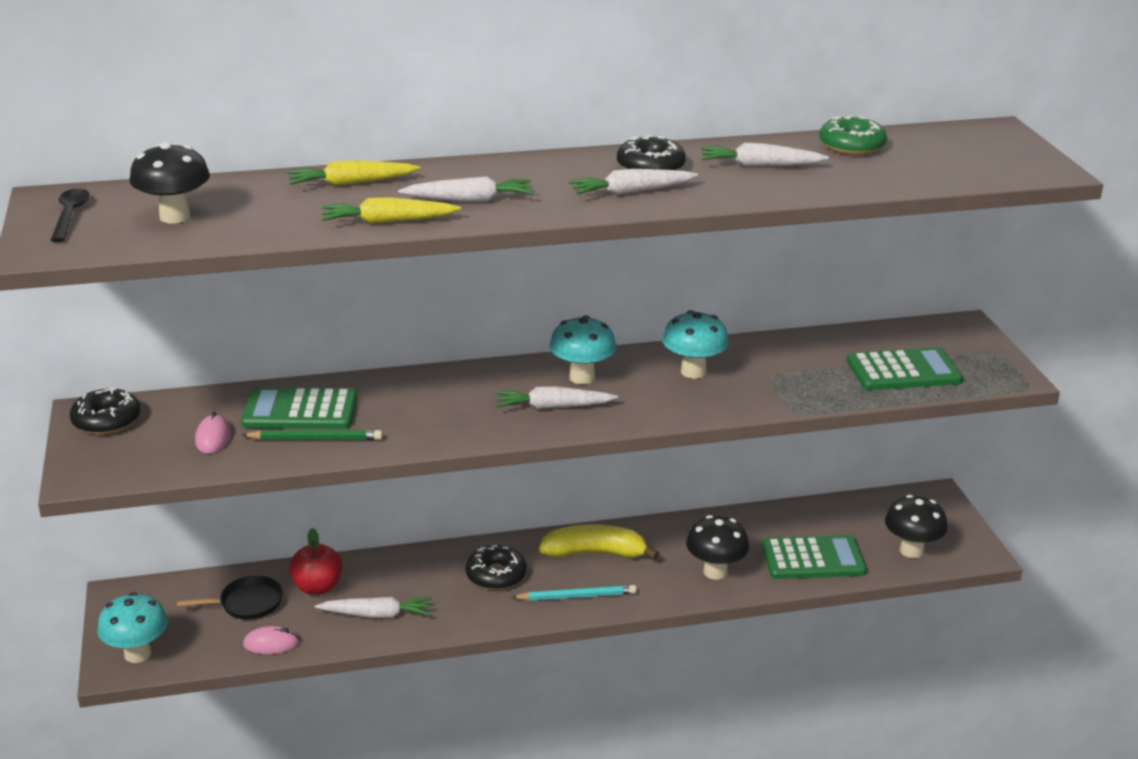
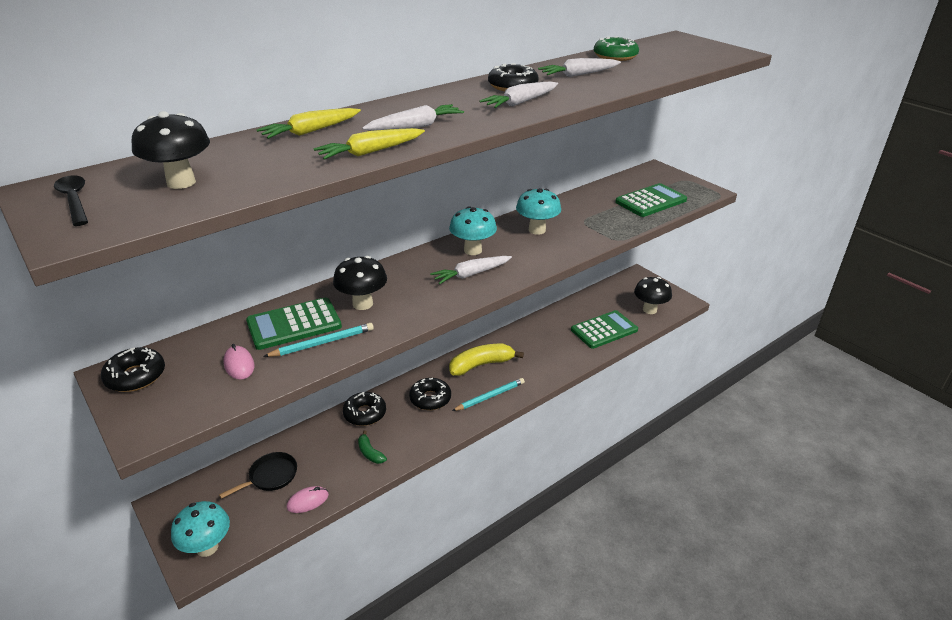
camera: 25 degrees left, 5 degrees up
(315, 439) = (322, 343): green pencil -> turquoise pencil
(317, 587) = (315, 447): red apple -> none
(377, 615) = (370, 453): white carrot -> green banana
(401, 568) = (365, 413): none -> black donut
(715, 572) = (558, 354): black mushroom -> black mushroom (362, 304)

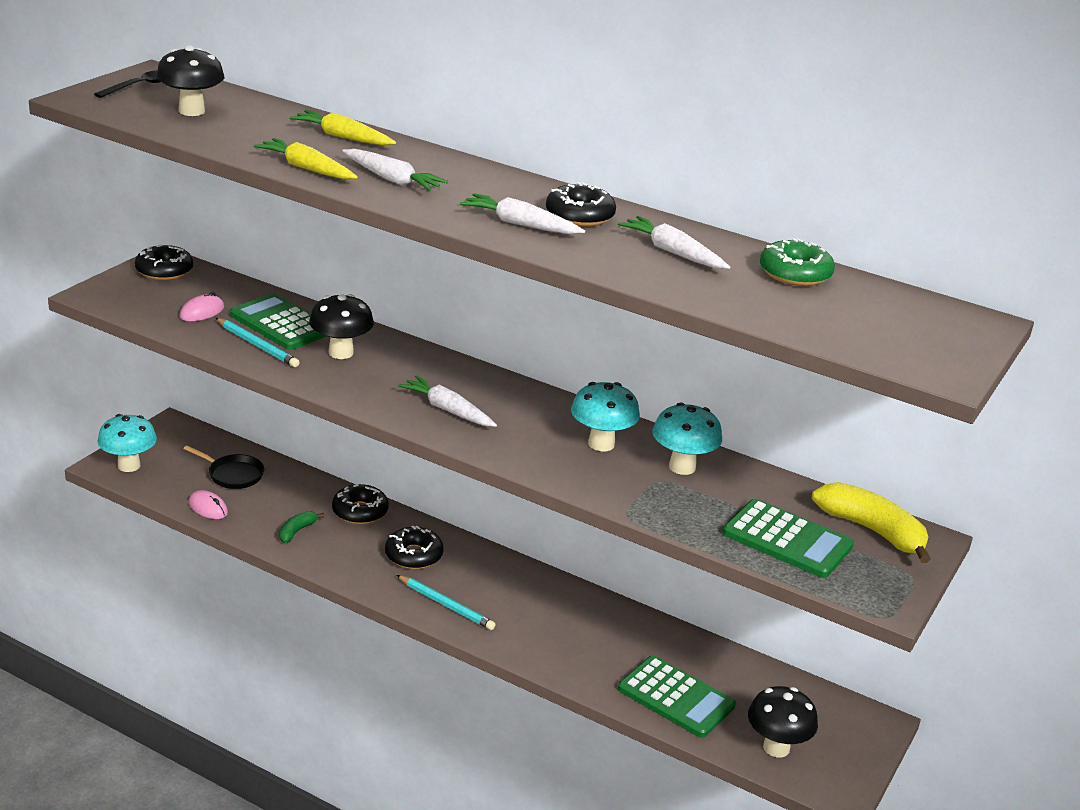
camera: 65 degrees right, 5 degrees down
(472, 250) = (507, 403): turquoise mushroom -> turquoise mushroom (682, 467)
(481, 365) = (508, 585): yellow banana -> yellow banana (872, 531)

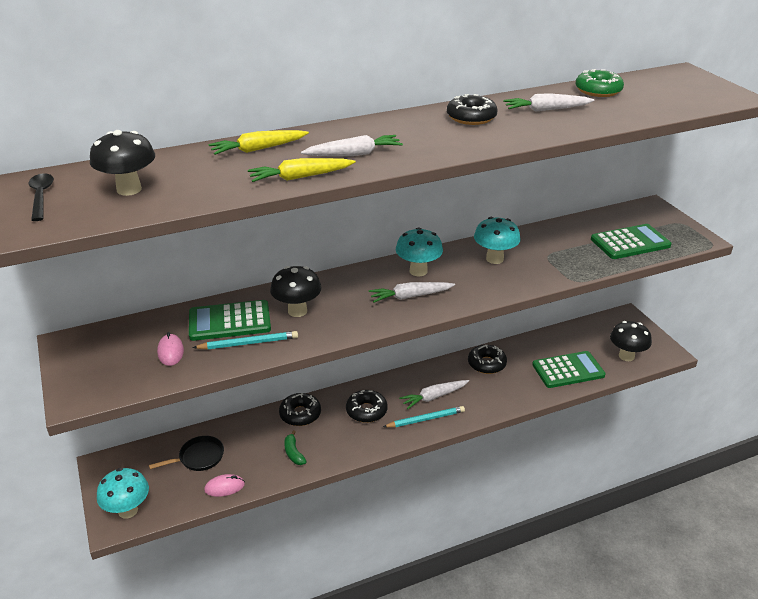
camera: 50 degrees left, 5 degrees up
(164, 271) = (84, 348): black donut -> black donut (486, 364)
(520, 224) = (468, 137): white carrot -> white carrot (434, 397)
(682, 467) = (538, 243): turquoise mushroom -> turquoise mushroom (418, 271)
(872, 531) = (636, 216): yellow banana -> none

